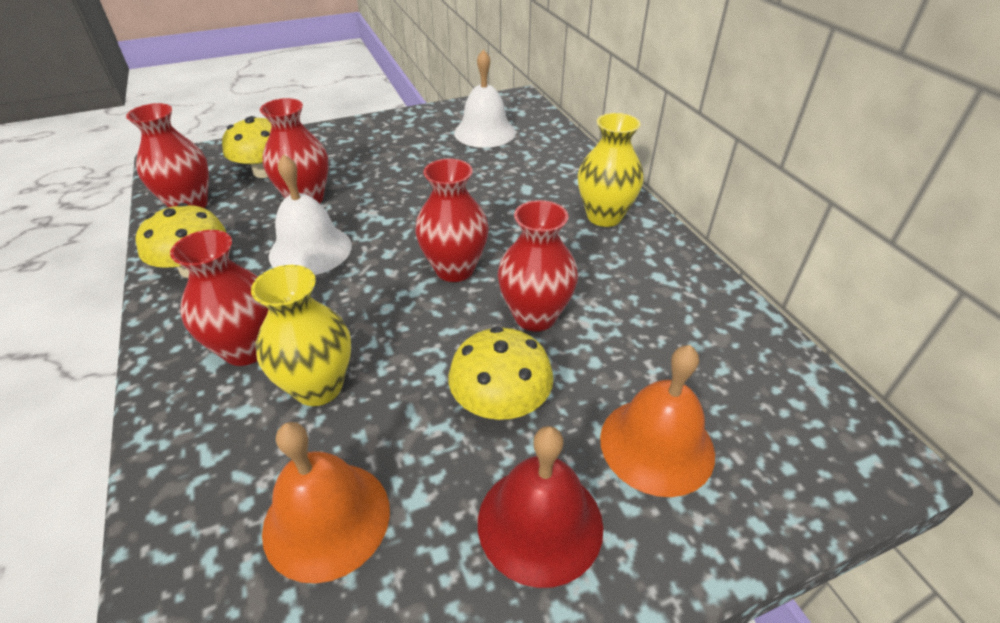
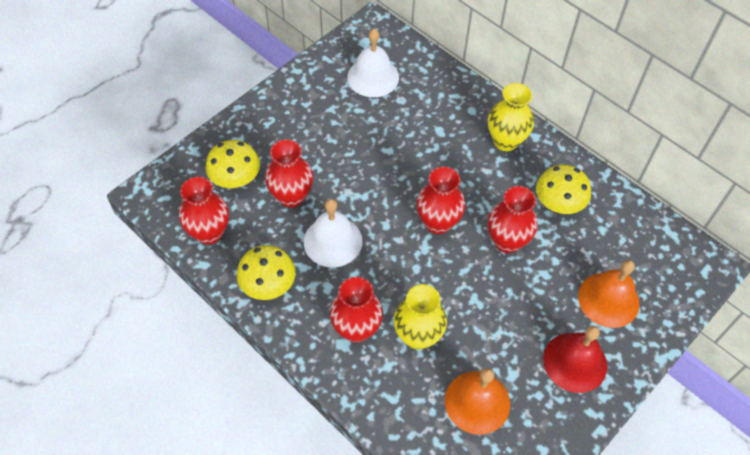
camera: 25 degrees left, 15 degrees up
(500, 403) = (521, 307): yellow mushroom -> yellow mushroom (558, 203)

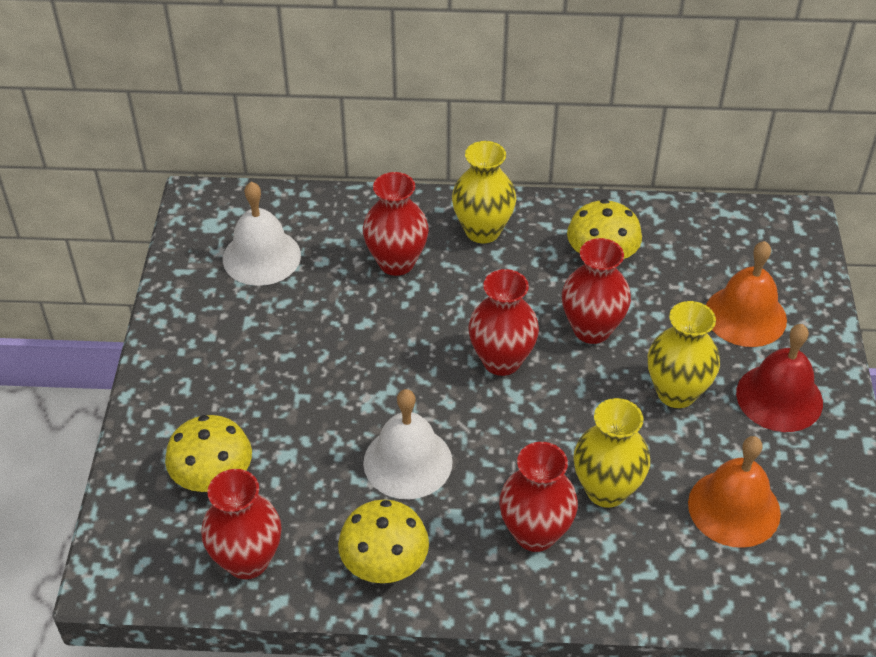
camera: 40 degrees left, 10 degrees down
(291, 196) = (305, 448): red vase -> red vase (396, 262)
(516, 313) = (676, 393): none -> yellow vase

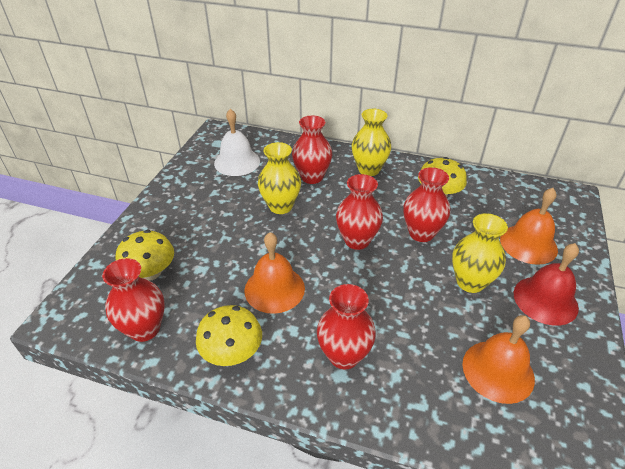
camera: 15 degrees right, 5 degrees down
(407, 462) = (274, 289): white bell -> orange bell
(606, 490) = (404, 336): yellow vase -> yellow vase (280, 206)

